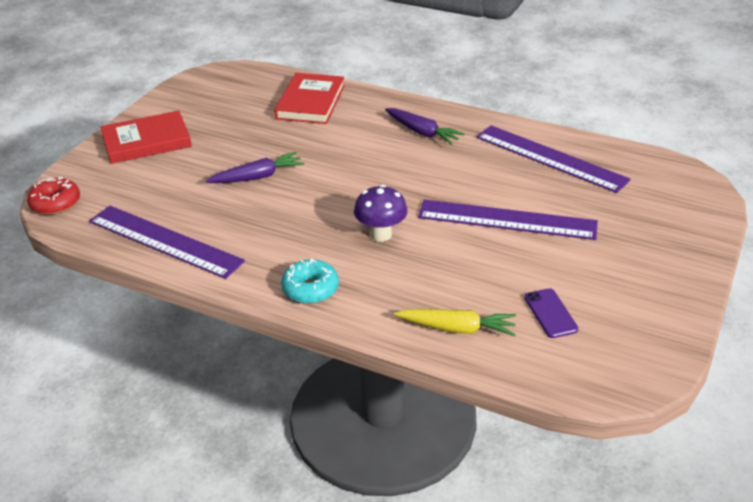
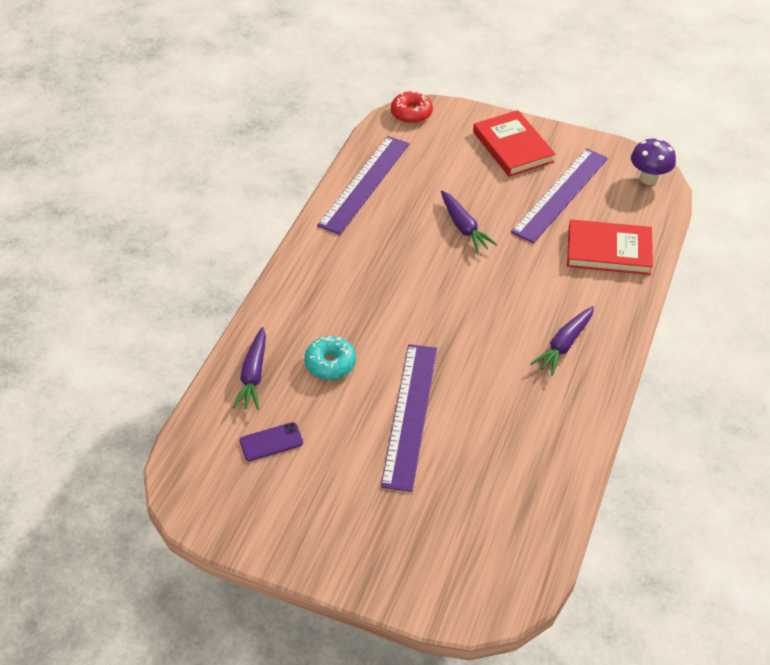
camera: 85 degrees right, 10 degrees up
(310, 289) = (304, 278): turquoise donut -> turquoise donut (330, 363)
(381, 234) = (380, 319): purple mushroom -> purple mushroom (648, 178)
(457, 328) = (253, 375): yellow carrot -> purple carrot
(550, 158) = (529, 458): purple ruler -> purple ruler (561, 194)

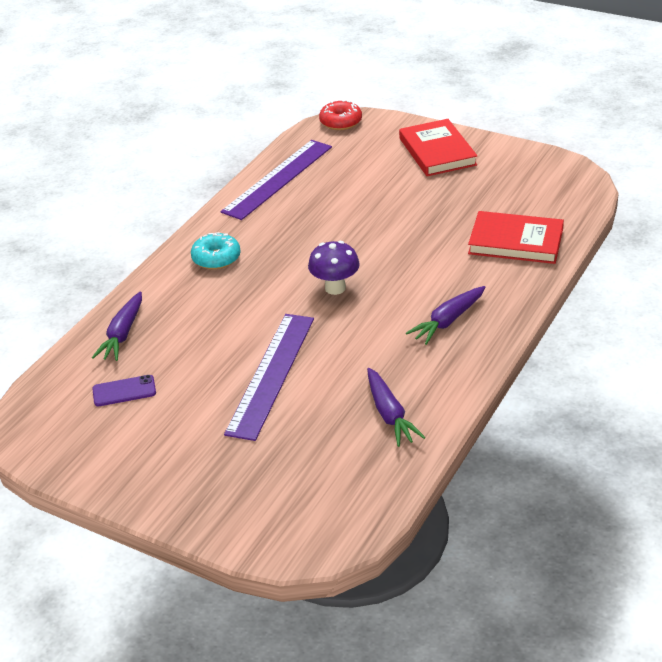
camera: 10 degrees right, 10 degrees down
(330, 363) = (202, 327): turquoise donut -> turquoise donut (216, 258)
(464, 227) = (369, 217): purple carrot -> purple carrot (390, 414)
(561, 194) = (477, 193): purple ruler -> none
(648, 178) = (573, 181): purple mushroom -> purple mushroom (335, 288)

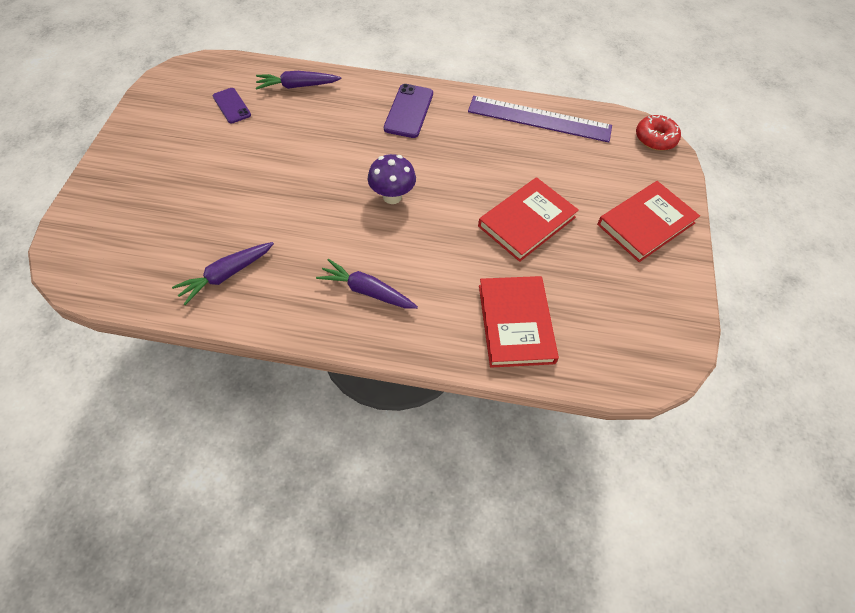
camera: 65 degrees right, 20 degrees up
(216, 258) = (408, 111): turquoise donut -> purple phone
(271, 374) = (265, 184): purple ruler -> none
(406, 213) = (527, 222): none -> red book

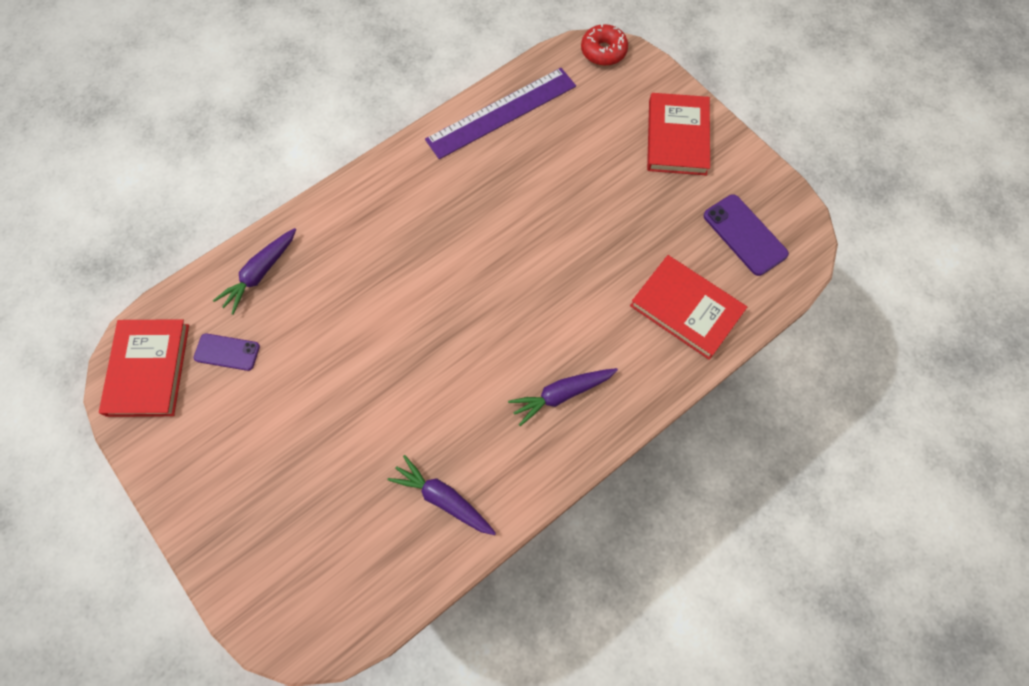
camera: 45 degrees left, 10 degrees up
(226, 275) = (443, 499): purple carrot -> purple carrot turned 120 degrees clockwise
(392, 196) = (479, 297): purple mushroom -> none
(408, 111) = (390, 205): purple phone -> purple phone (744, 235)
(527, 222) = (600, 217): red book -> red book (148, 369)

